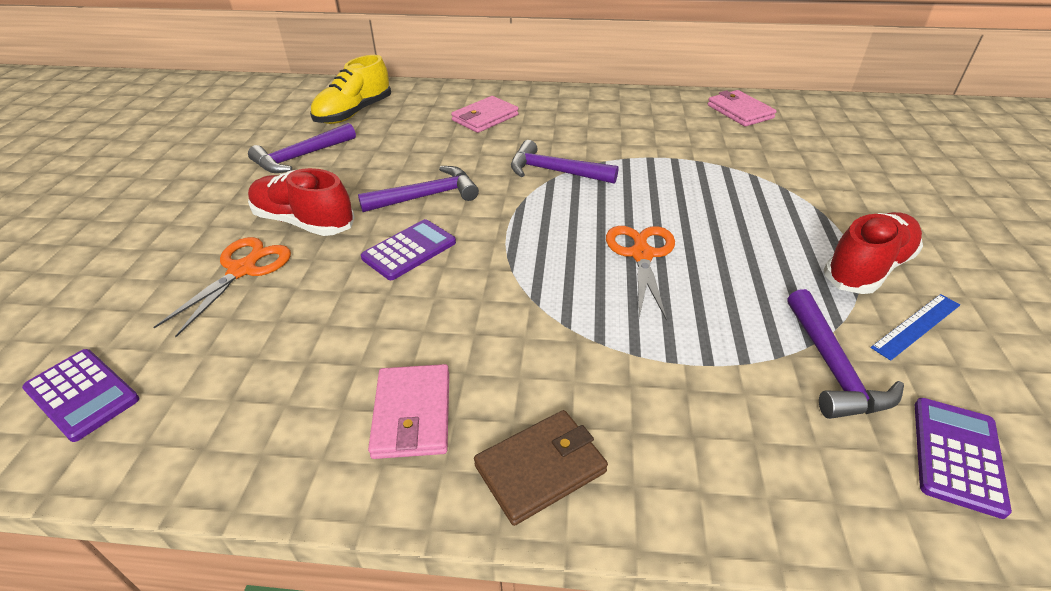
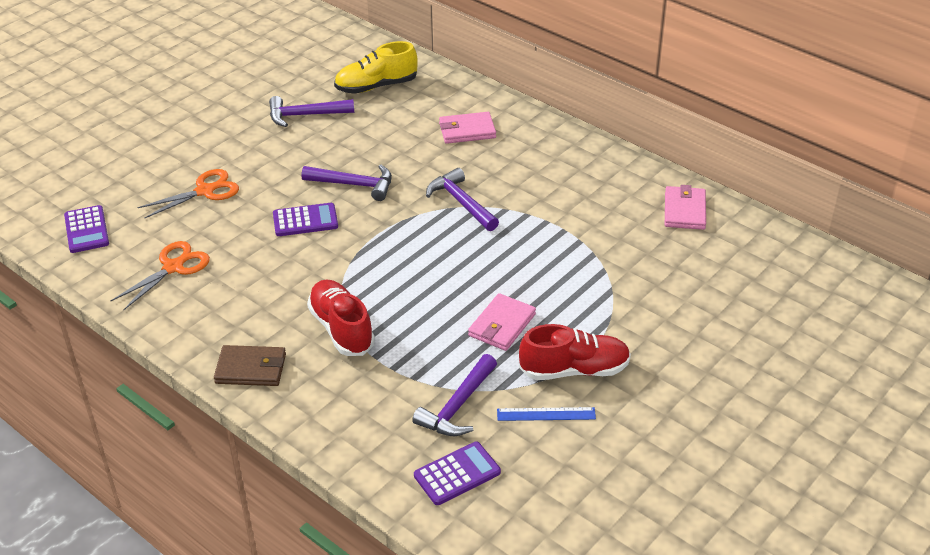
camera: 35 degrees right, 0 degrees up
(304, 222) = (264, 171): red shoe -> red shoe (341, 329)
(412, 414) = (219, 315): pink wallet -> pink wallet (502, 325)
(641, 255) = (440, 290): orange scissors -> orange scissors (173, 267)

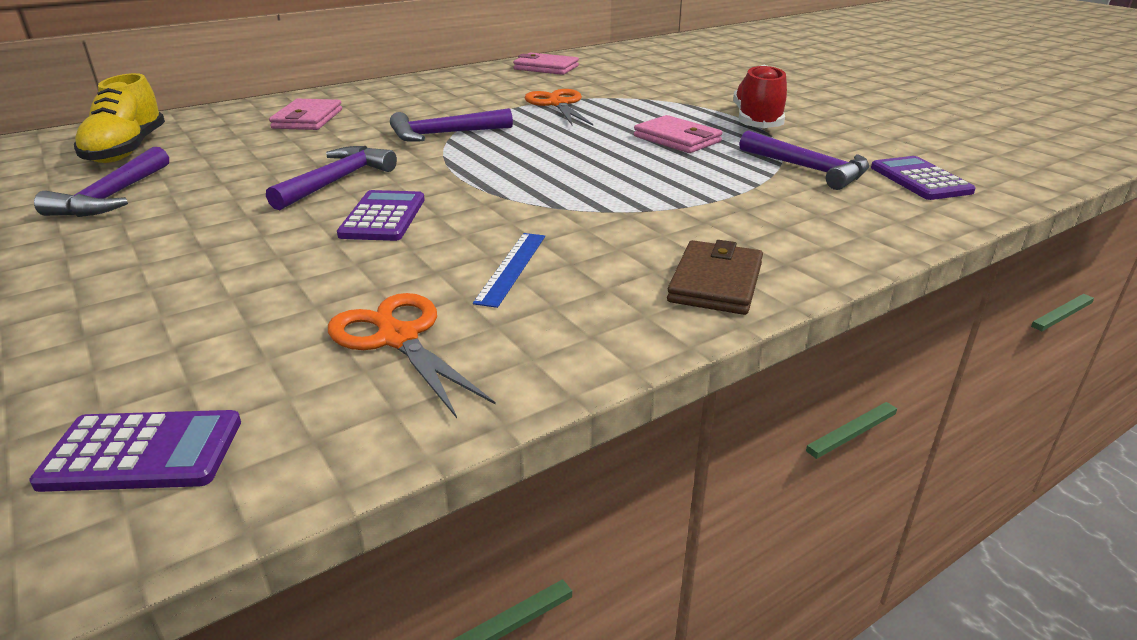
camera: 75 degrees left, 10 degrees down
(205, 191) = (197, 291): orange scissors -> orange scissors (558, 104)
(341, 329) = (648, 214): red shoe -> none
(546, 414) = (822, 137): blue ruler -> blue ruler (512, 268)

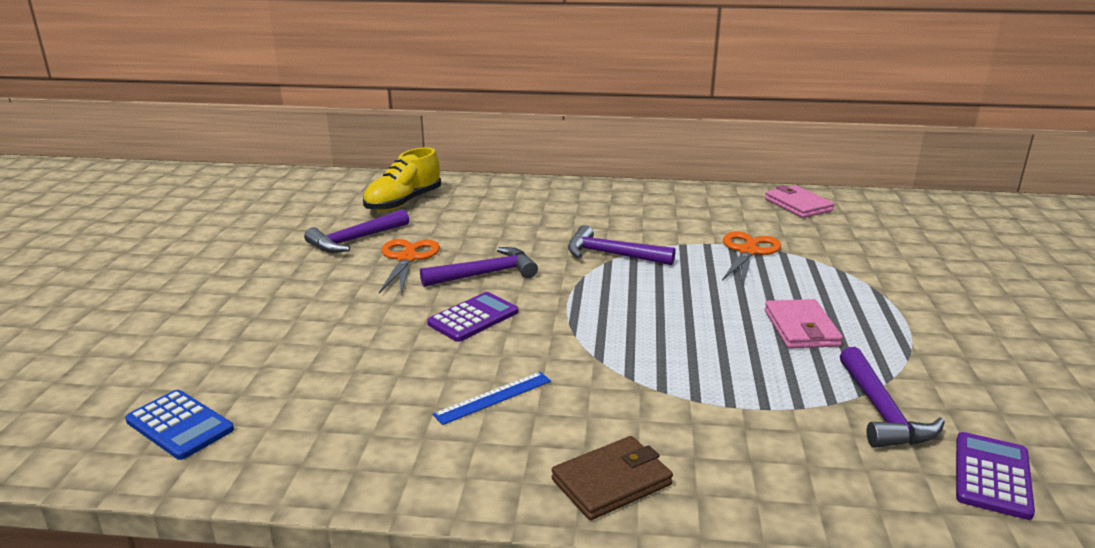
camera: 40 degrees right, 5 degrees down
(142, 453) = (179, 425): purple calculator -> blue calculator
(307, 119) = (538, 208): pink wallet -> none
(398, 338) = (362, 418): orange scissors -> orange scissors (407, 258)
(757, 121) = (919, 336): red shoe -> none

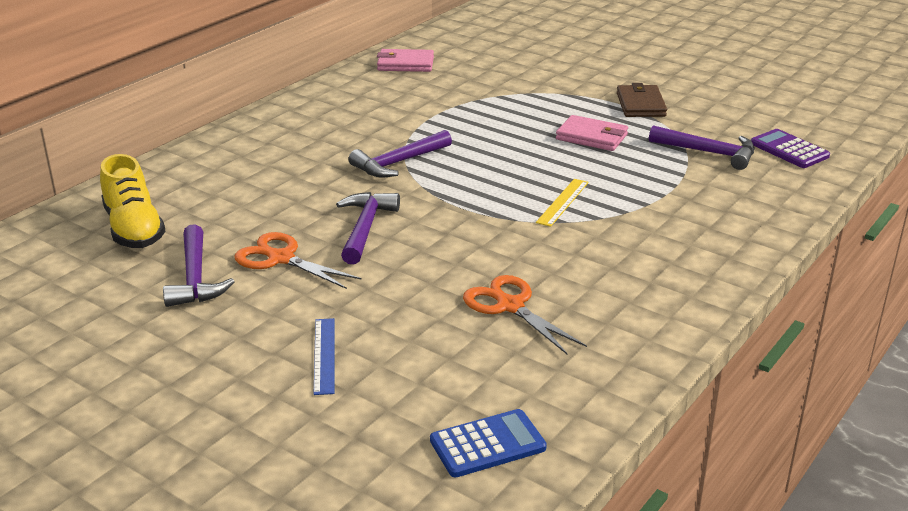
camera: 60 degrees left, 5 degrees up
(473, 318) = (442, 255): purple calculator -> none
(493, 397) = (577, 279): blue ruler -> blue ruler (324, 355)
(611, 482) = (715, 263): brown wallet -> brown wallet (640, 104)
(638, 349) = (562, 202): none -> yellow ruler
(748, 251) = (460, 111): orange scissors -> orange scissors (510, 306)

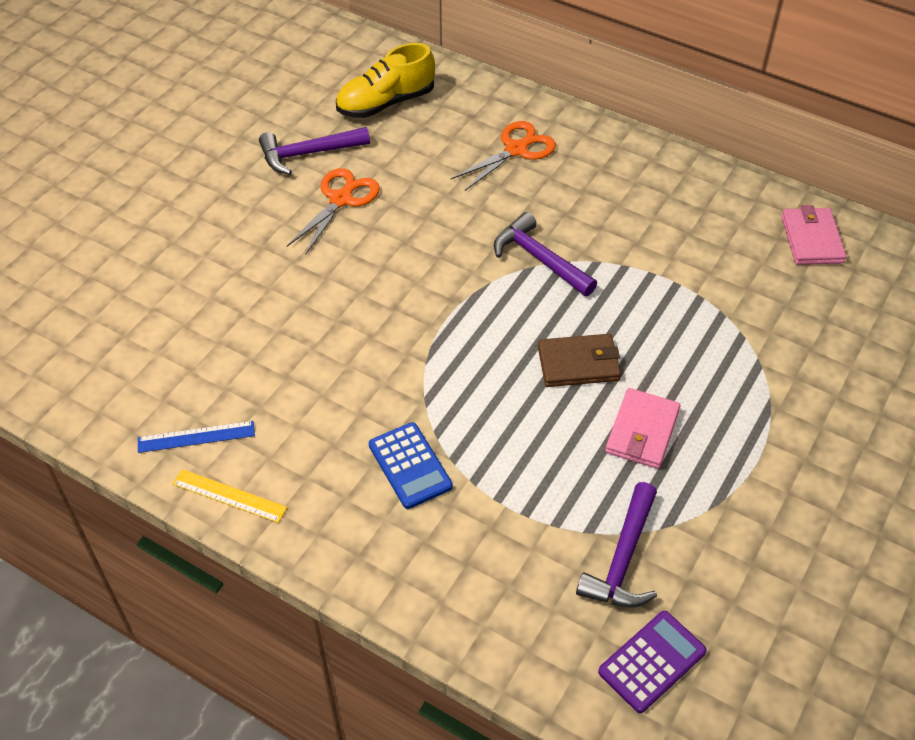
camera: 85 degrees right, 20 degrees up
(324, 355) = (193, 247): blue ruler -> blue ruler (196, 437)
(365, 228) = (398, 248): purple hammer -> none
(487, 444) = (68, 356): blue calculator -> blue calculator (410, 466)
(510, 306) = (262, 363): orange scissors -> orange scissors (516, 150)
(562, 202) = (468, 402): yellow ruler -> yellow ruler (229, 495)
(640, 104) = (758, 488): brown wallet -> brown wallet (578, 363)

